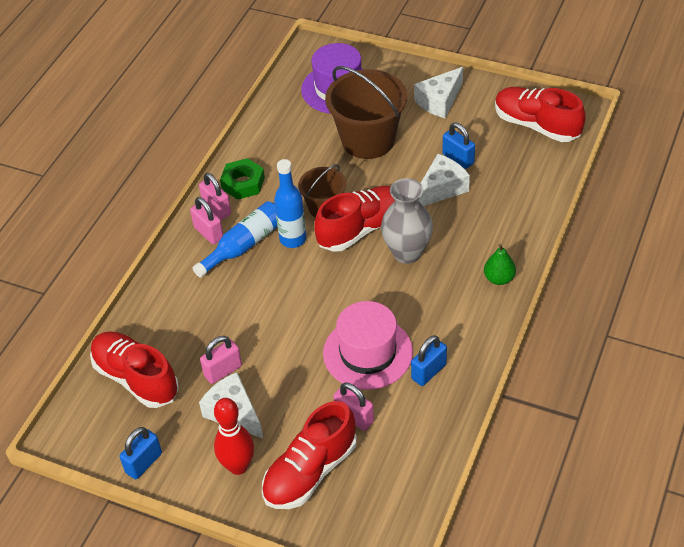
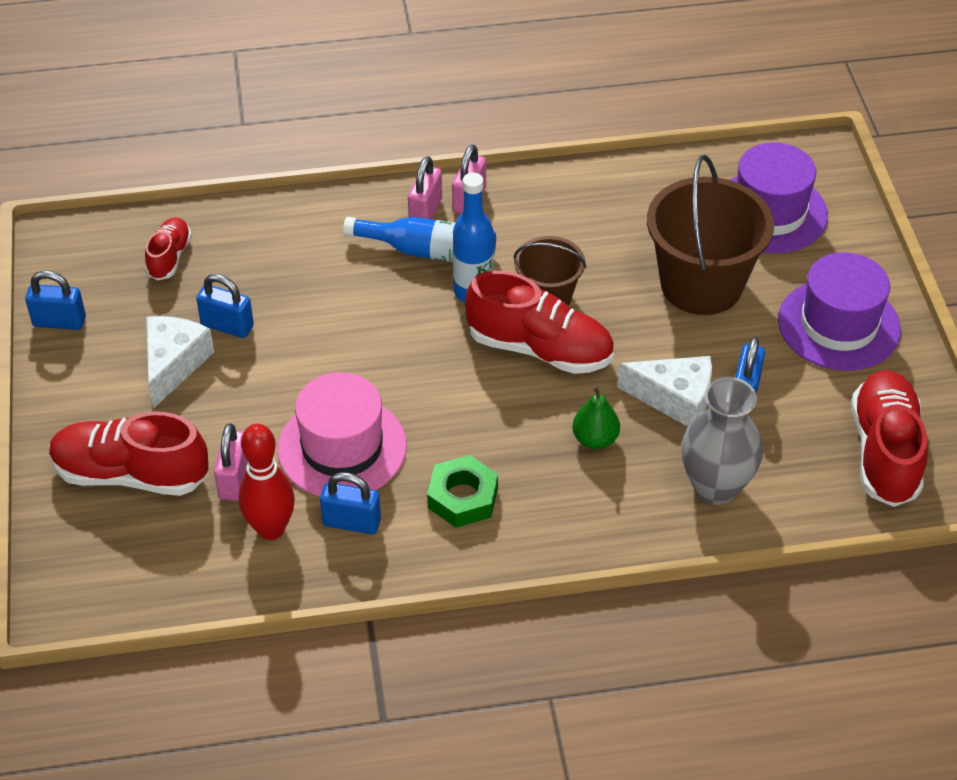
camera: 55 degrees right, 0 degrees up
(136, 378) = (169, 257): red shoe -> red shoe, size x0.55
(223, 371) = (227, 326): pink padlock -> blue padlock
(238, 466) = (101, 405): red bowling pin -> red bowling pin (271, 529)
(243, 183) = (529, 202): green nut -> green nut (463, 498)
(407, 253) = (534, 413): grey vase -> grey vase (715, 487)
(439, 101) = (839, 325): white cheese -> purple hat
(499, 278) = (560, 530): green pear -> green pear (595, 439)

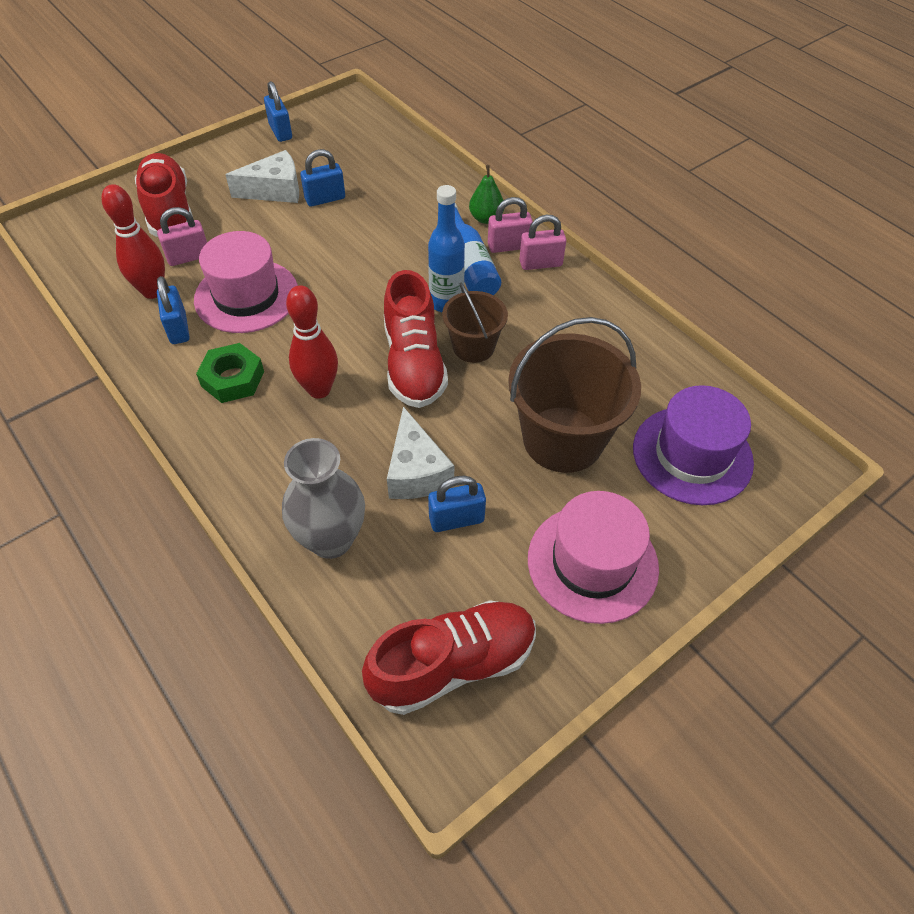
camera: 60 degrees right, 5 degrees up
(169, 257) = (368, 151): red shoe -> none
(227, 326) = (325, 199): blue padlock -> blue padlock turned 75 degrees clockwise
(525, 433) = (319, 389): none -> red bowling pin
(595, 439) = (338, 435): green pear -> green pear (486, 218)
(839, 325) = (592, 563): purple hat -> pink hat

